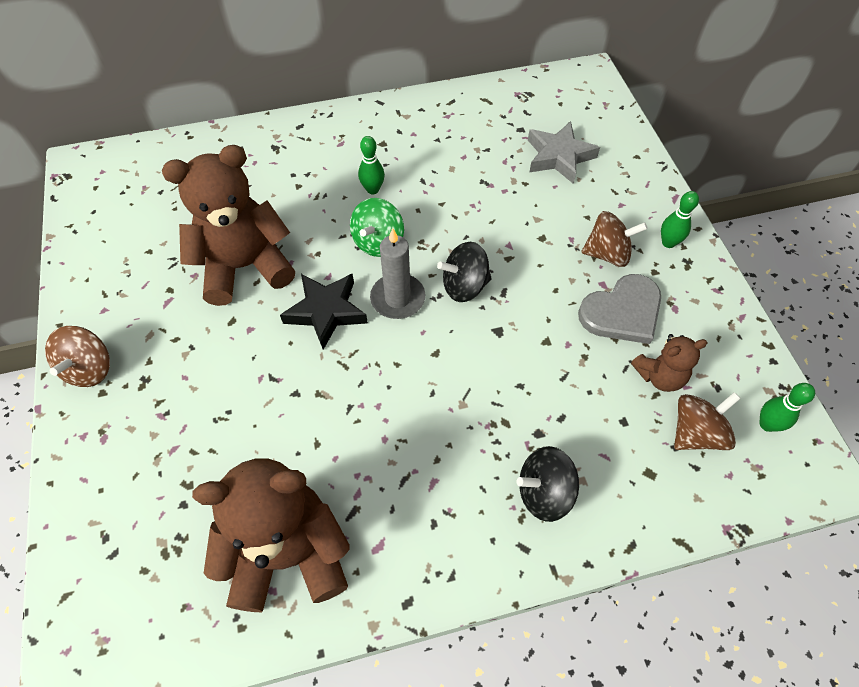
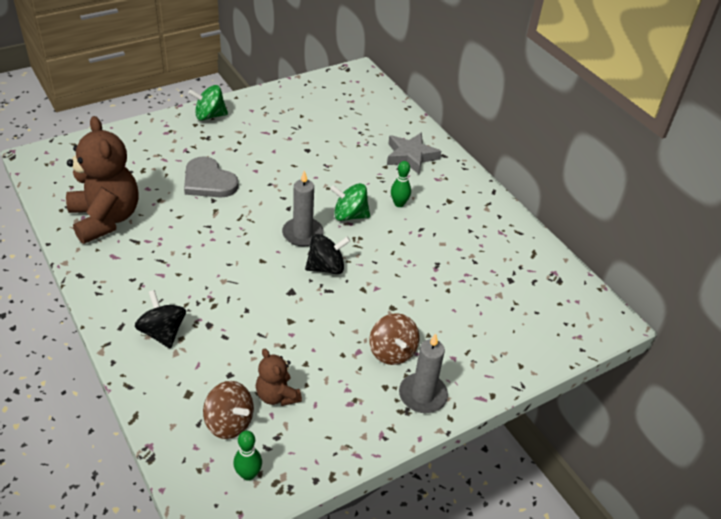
camera: 70 degrees right, 15 degrees down
(90, 368) = (209, 116): brown spinning top -> green spinning top
(245, 267) = (304, 157): brown teddy bear -> none
(326, 312) = (280, 201): black star -> none
(464, 286) = (326, 267): black spinning top -> black spinning top turned 105 degrees clockwise
(559, 157) = (490, 309): grey star -> grey star (410, 156)
(622, 312) = (333, 366): grey heart -> grey heart (208, 181)
(668, 243) = (422, 395): green bowling pin -> grey candle

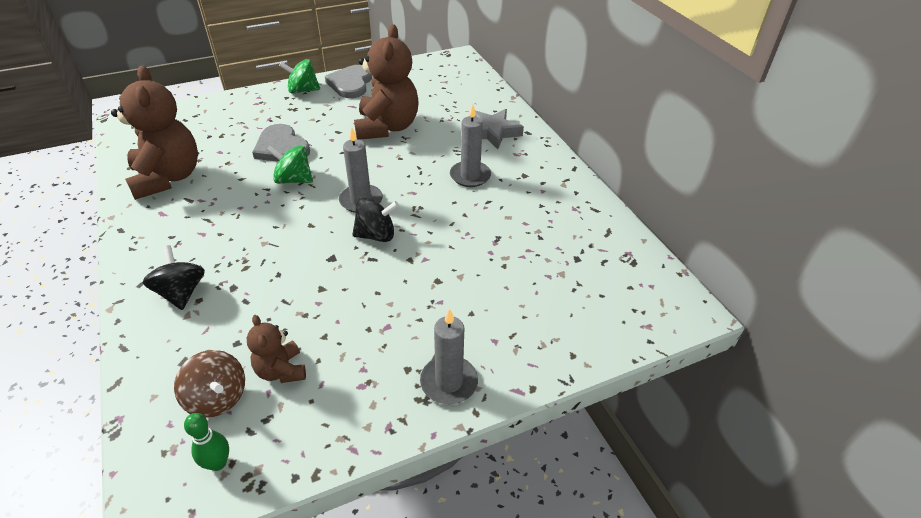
camera: 10 degrees right, 0 degrees up
(257, 106) = (351, 84): none -> grey heart
(307, 155) = (387, 127): none -> brown teddy bear
(349, 215) = (415, 185): green spinning top -> green spinning top (293, 179)
(392, 352) = (425, 329): brown spinning top -> none
(399, 204) = (470, 176): green bowling pin -> grey candle

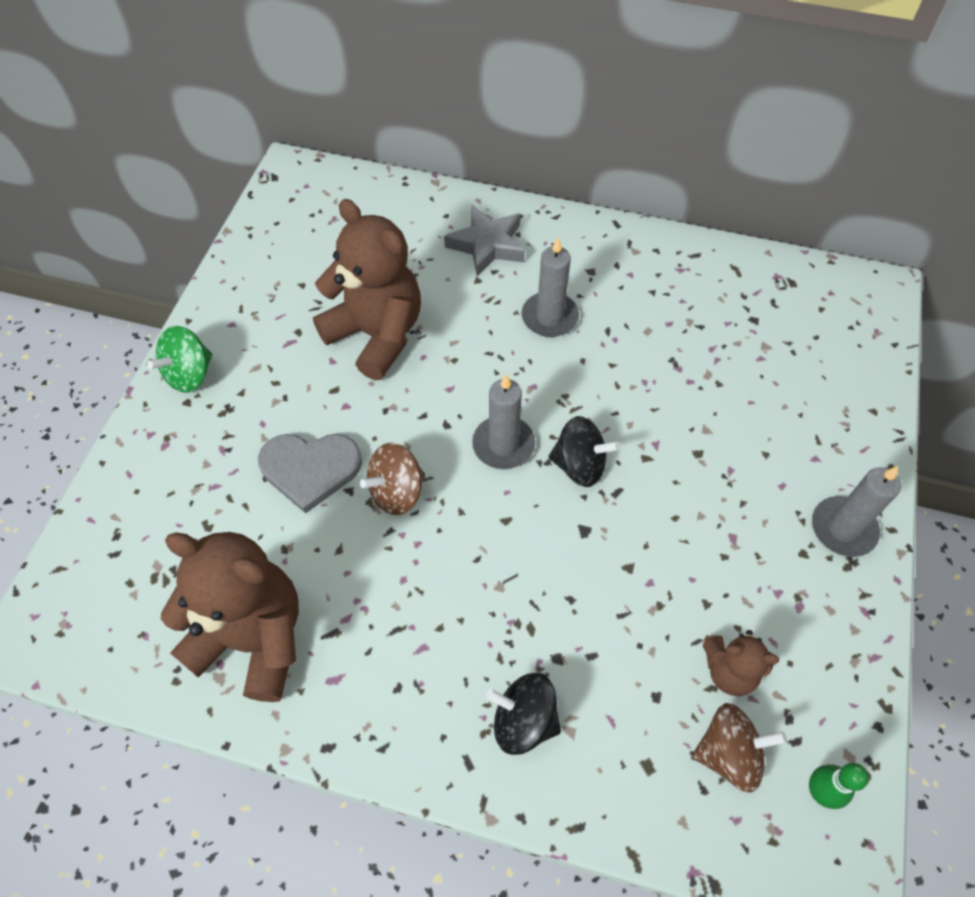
camera: 50 degrees left, 15 degrees up
(293, 179) = (397, 492): green spinning top -> brown spinning top
(351, 84) = (232, 314): grey heart -> none
(376, 235) = (579, 465): black spinning top -> black spinning top turned 75 degrees clockwise

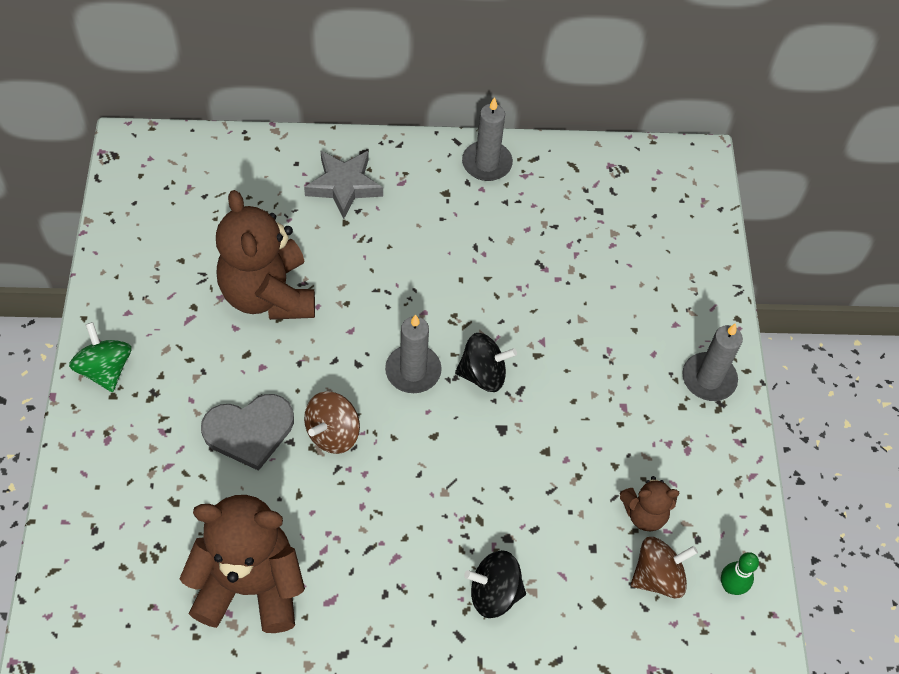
camera: 20 degrees left, 0 degrees up
(190, 374) = (105, 369): green spinning top -> green spinning top turned 135 degrees clockwise
(376, 335) = (268, 294): brown teddy bear -> brown teddy bear turned 135 degrees counterclockwise
(549, 317) = (421, 245): grey candle -> grey candle (487, 163)

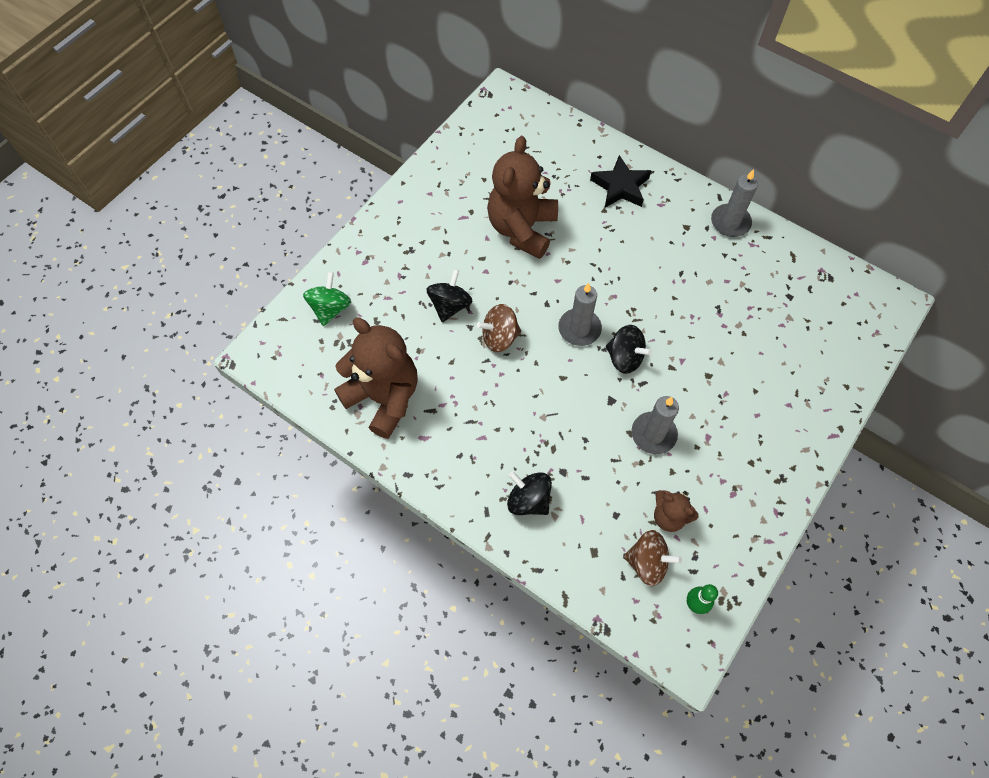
camera: 40 degrees right, 5 degrees up
(105, 369) = (393, 220): green spinning top -> green spinning top (330, 308)
(249, 431) = (450, 305): grey heart -> black spinning top
(344, 186) = (620, 187): grey star -> black star
(708, 379) = (786, 456): grey candle -> grey candle (653, 434)

